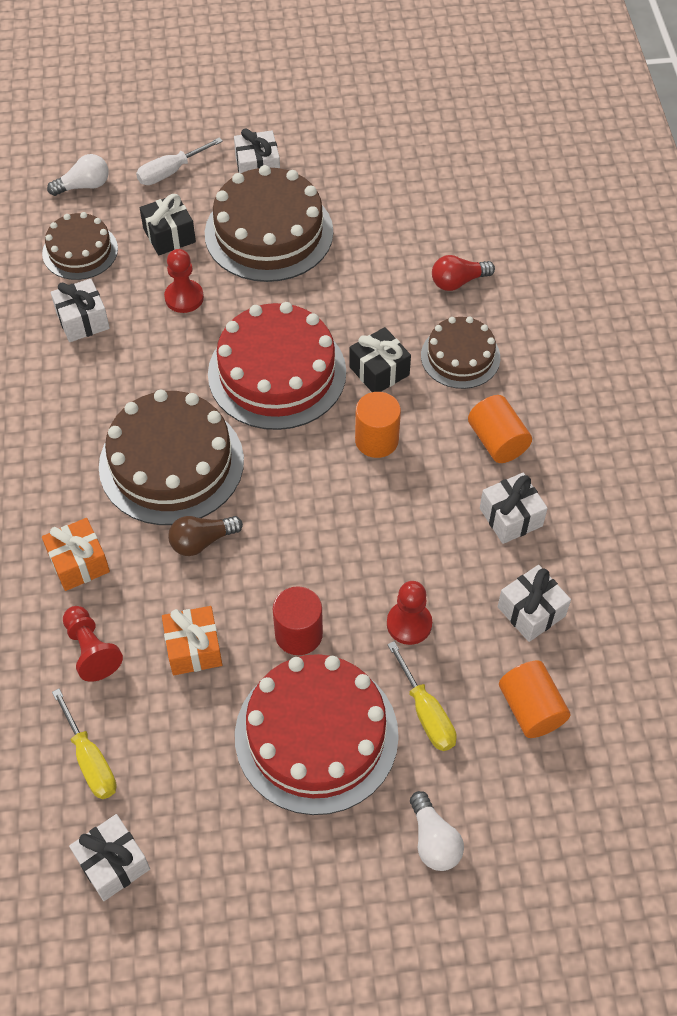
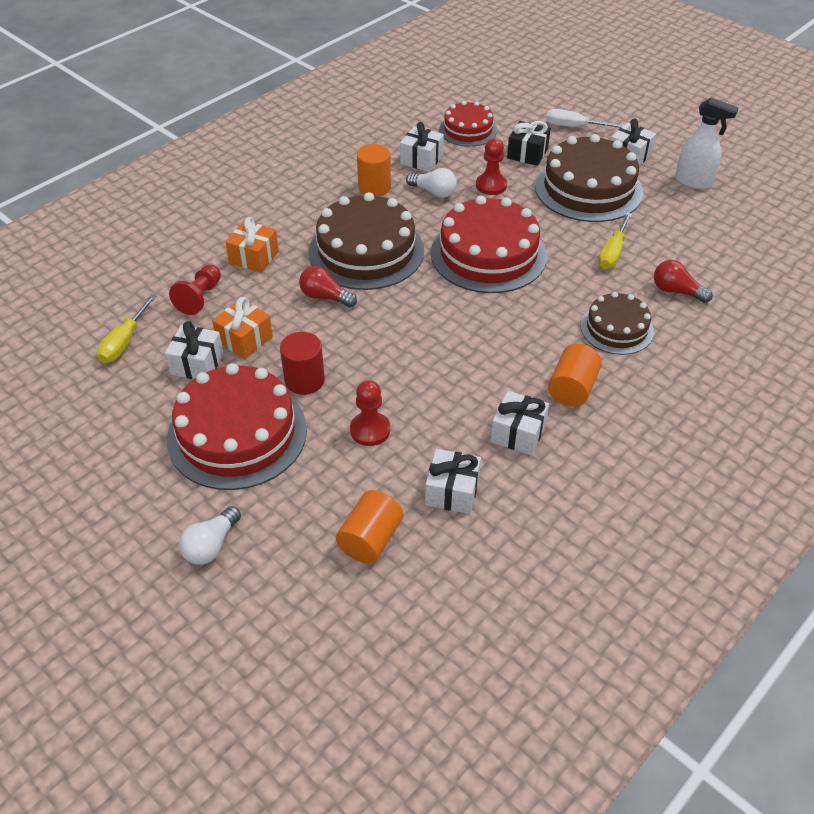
camera: 50 degrees right, 10 degrees down
(80, 251) = (468, 130): brown cake -> red cake
(84, 186) = (515, 104): white light bulb -> white light bulb (433, 192)
(113, 863) = (62, 394): white gift -> white gift (197, 364)
(202, 541) = (325, 297): brown light bulb -> red light bulb
(341, 156) = (694, 182): none -> white spray bottle
(376, 440) = (495, 328): orange cylinder -> orange cylinder (374, 187)
(379, 371) = (551, 297): black gift -> none
(426, 712) = (309, 481): yellow screwdriver -> yellow screwdriver (612, 252)

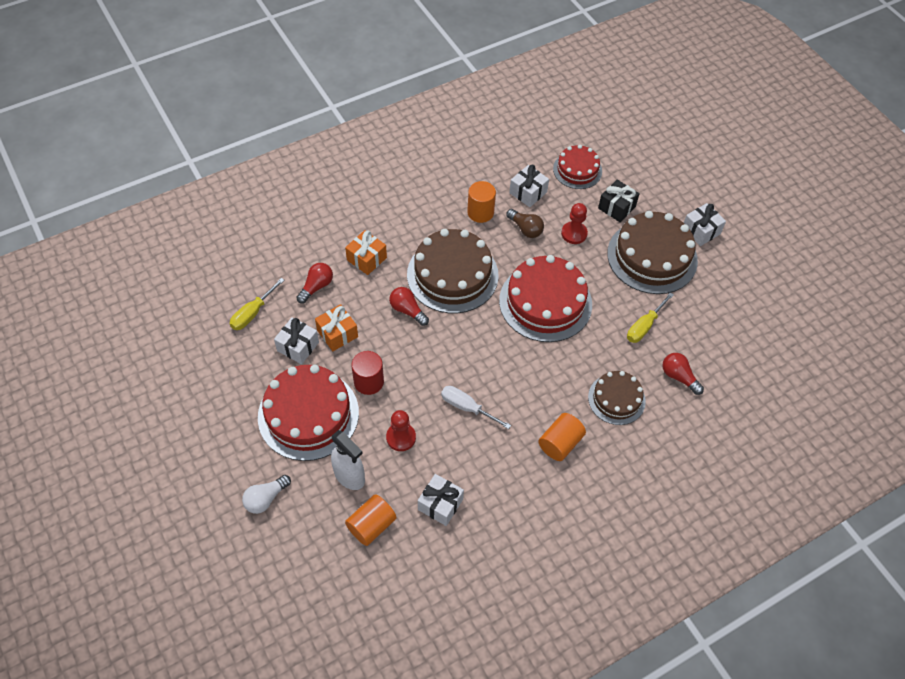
camera: 15 degrees right, 10 degrees up
(200, 297) = (316, 287): red pawn -> red light bulb
(433, 192) = (525, 229): white light bulb -> brown light bulb
(518, 433) = (505, 470): white gift -> none
(574, 127) = (667, 188): white screwdriver -> white screwdriver (467, 408)
(694, 182) = (743, 271): white spray bottle -> white spray bottle (349, 476)

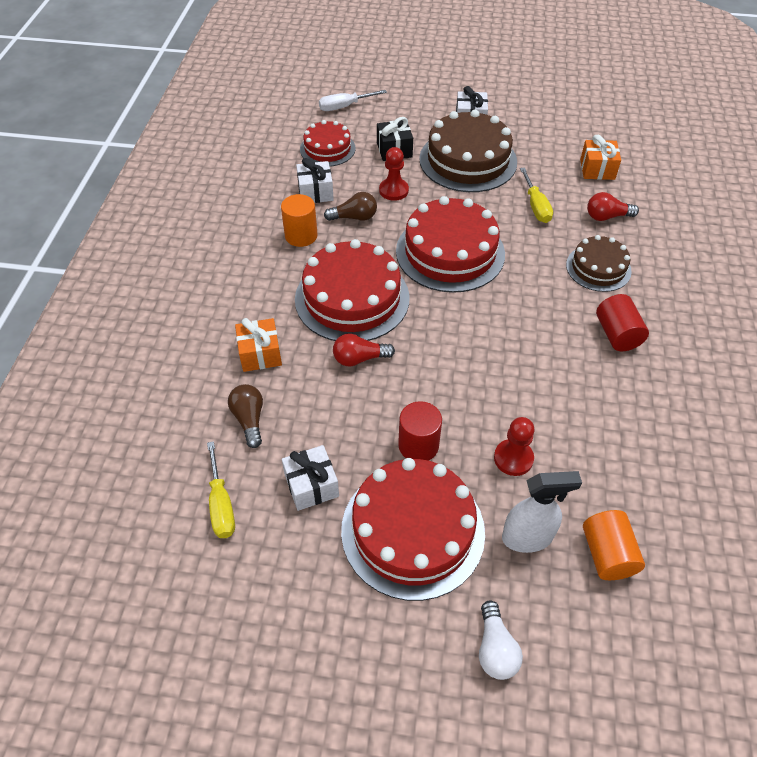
camera: 50 degrees left, 5 degrees down
(316, 287) = (249, 420): red light bulb -> brown light bulb
(337, 333) = (330, 437): orange gift -> orange gift (597, 169)
(440, 504) = (622, 472): white gift -> none
(452, 275) = (352, 298): brown cake -> red cake
(467, 408) = (521, 380): white screwdriver -> white screwdriver (345, 106)
(560, 443) = (617, 334): orange cylinder -> red cylinder

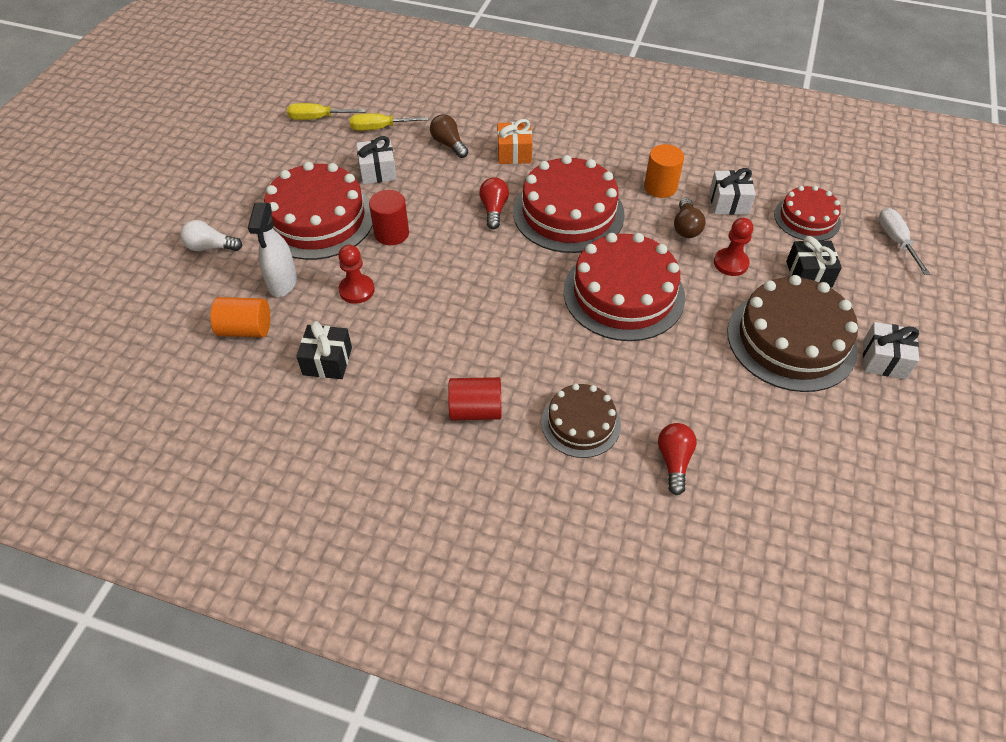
camera: 100 degrees right, 0 degrees up
(249, 420) = (449, 144): brown light bulb -> brown light bulb turned 120 degrees counterclockwise
(536, 206) = (698, 389): yellow screwdriver -> yellow screwdriver (318, 118)
(597, 169) = (777, 481): orange gift -> none
(615, 460) = (327, 361): none -> black gift

